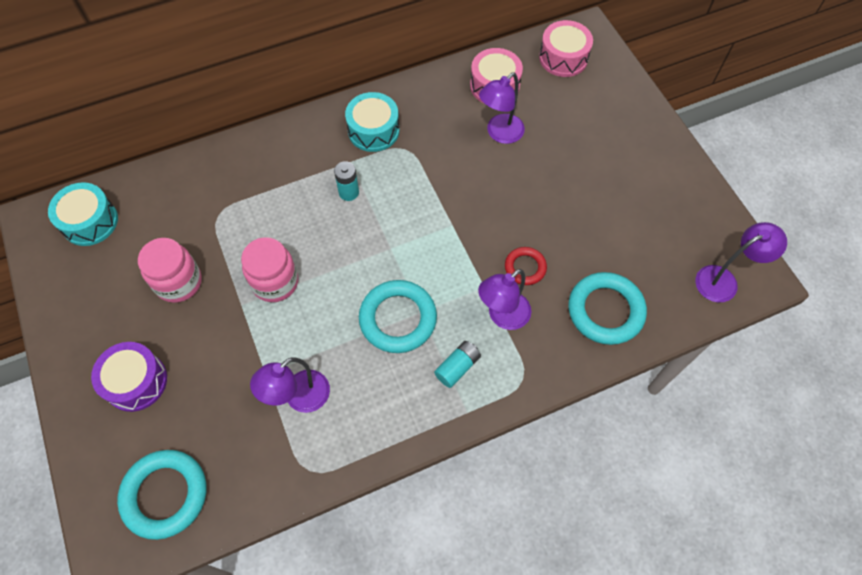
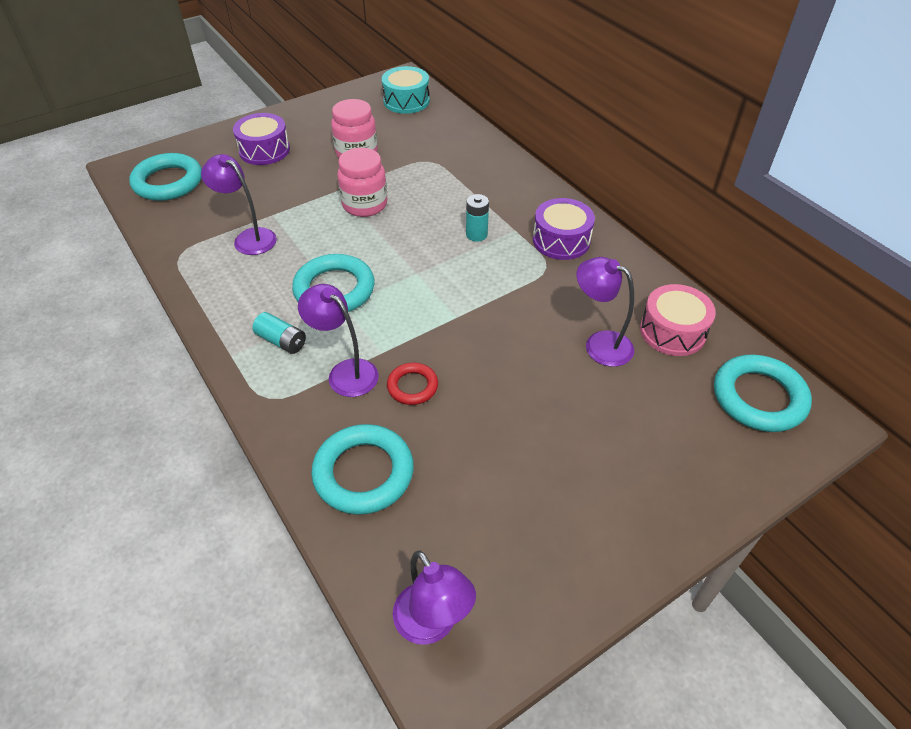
camera: 80 degrees right, 15 degrees down
(373, 130) = (561, 240): turquoise drum -> purple drum
(563, 58) = (758, 397): pink drum -> turquoise ring

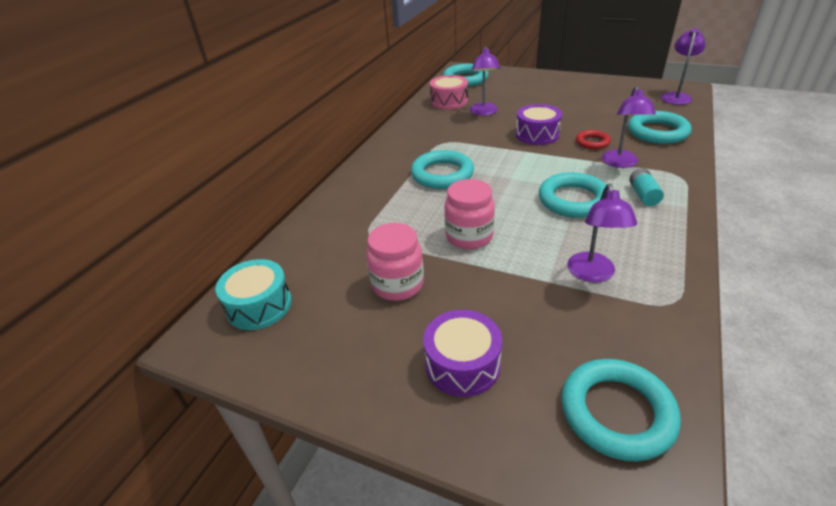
camera: 120 degrees left, 10 degrees down
(476, 234) = (442, 174): turquoise battery -> turquoise ring
(561, 240) = (411, 146): purple drum -> purple drum (537, 134)

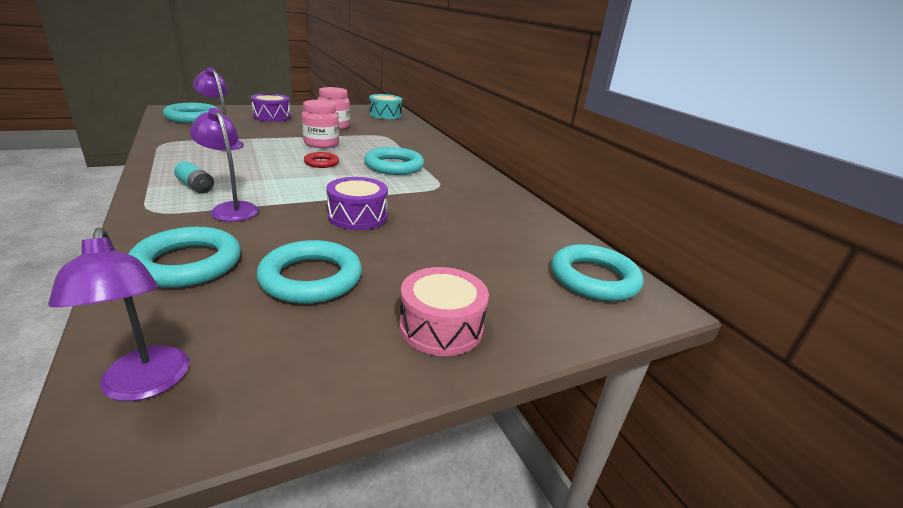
camera: 125 degrees right, 10 degrees down
(449, 101) = (527, 231): pink drum -> pink drum (441, 327)
(484, 112) = (460, 227): purple lamp -> none
(573, 200) = (263, 172): turquoise ring -> turquoise ring (311, 278)
(592, 142) = (280, 224): red ring -> red ring (321, 163)

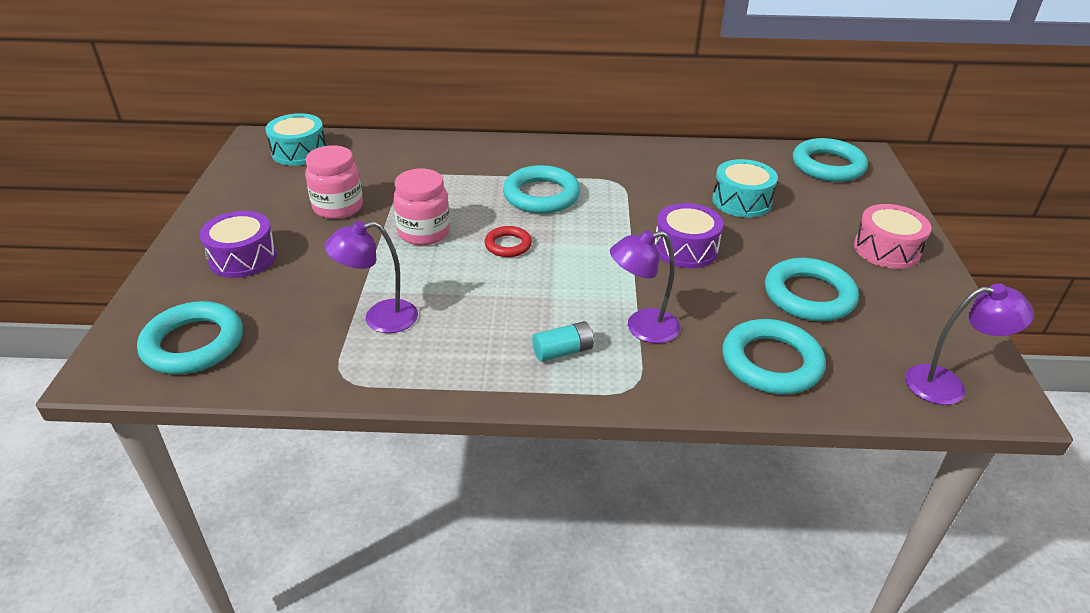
camera: 60 degrees left, 10 degrees up
(462, 235) = (741, 201): none -> turquoise drum

